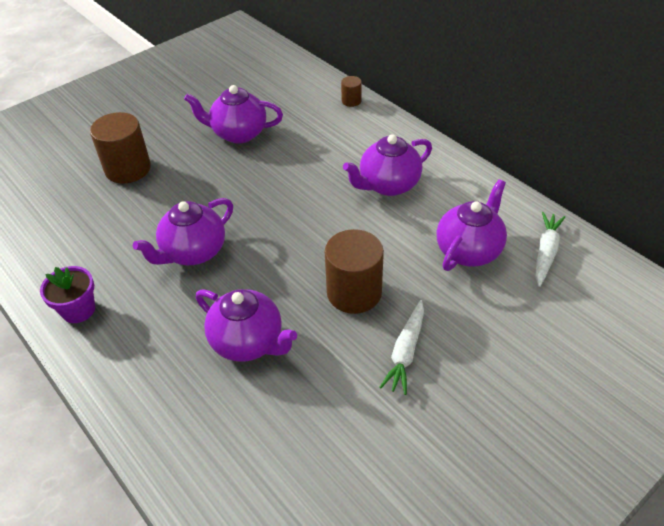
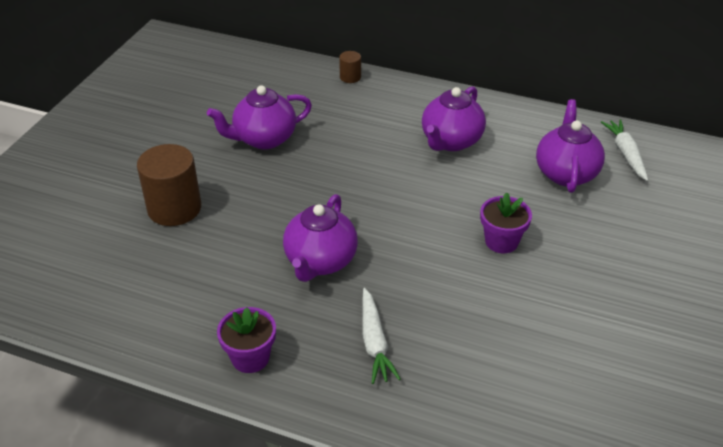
camera: 30 degrees left, 5 degrees down
(248, 342) = (446, 318): purple teapot -> none
(354, 292) = (501, 241): brown cylinder -> purple flower pot
(405, 352) = (585, 272): white carrot -> white carrot (374, 342)

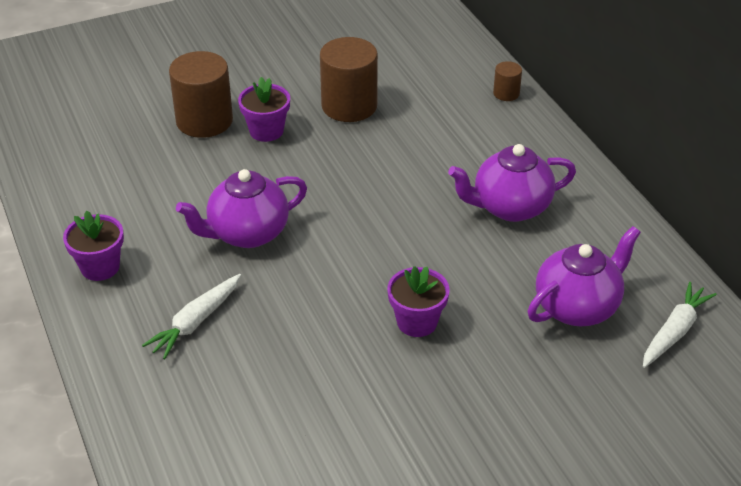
camera: 45 degrees right, 0 degrees up
(231, 188) = (266, 131): none -> purple flower pot
(264, 139) = (349, 106): purple teapot -> brown cylinder

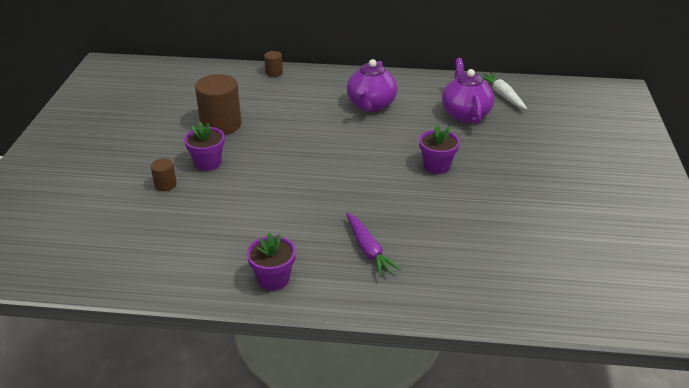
camera: 60 degrees left, 5 degrees down
(196, 322) = (368, 250): white carrot -> purple carrot
(204, 121) = (165, 184): brown cylinder -> brown cylinder, size x0.48
(247, 234) = (302, 203): purple teapot -> none

